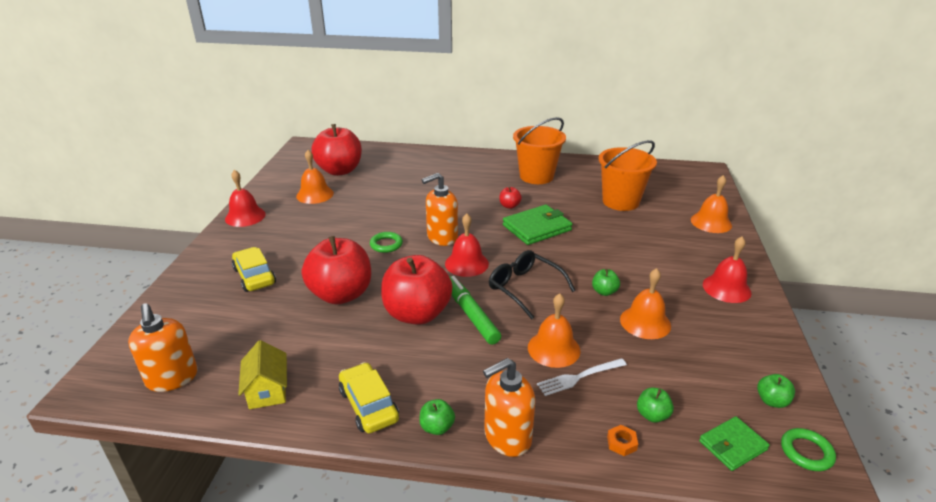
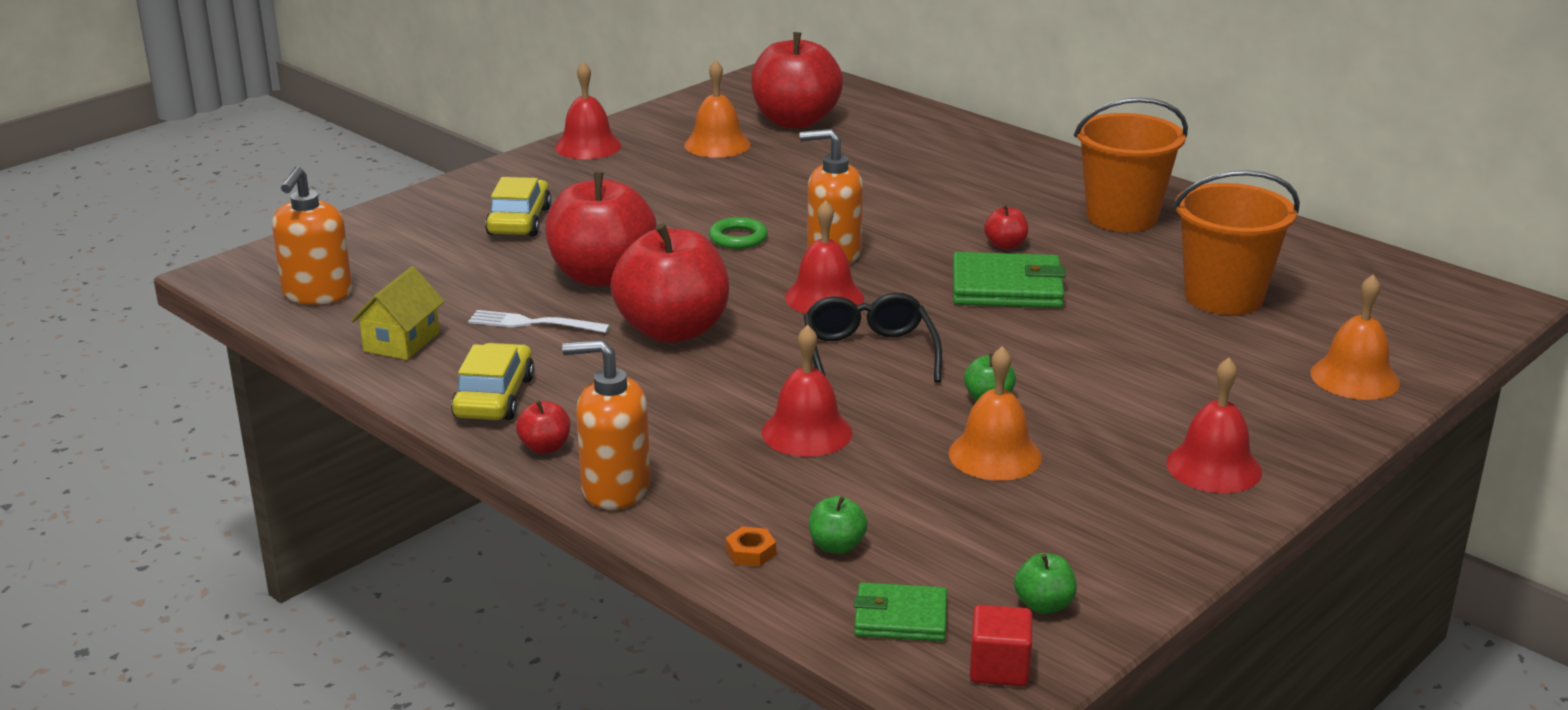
camera: 35 degrees right, 5 degrees down
(437, 427) = (545, 447): green apple -> red apple
(471, 314) = (745, 356): green marker -> none
(553, 349) = (806, 432): orange bell -> red bell
(579, 377) = (795, 473): white fork -> white fork (533, 323)
(806, 452) = (999, 668): green ring -> red cube

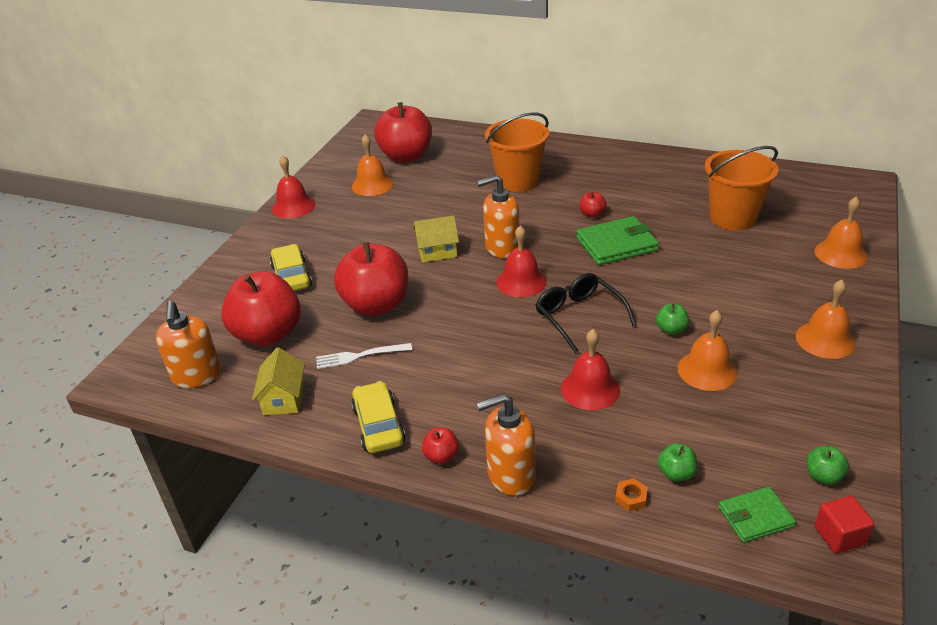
camera: 20 degrees left, 10 degrees up
(673, 330) = (451, 334): red apple -> red apple (268, 334)
(738, 238) = (437, 251): green ring -> yellow house
(1122, 217) = (637, 177): orange bucket -> orange bucket (518, 181)
(1213, 467) = (825, 339): red bell -> orange bell

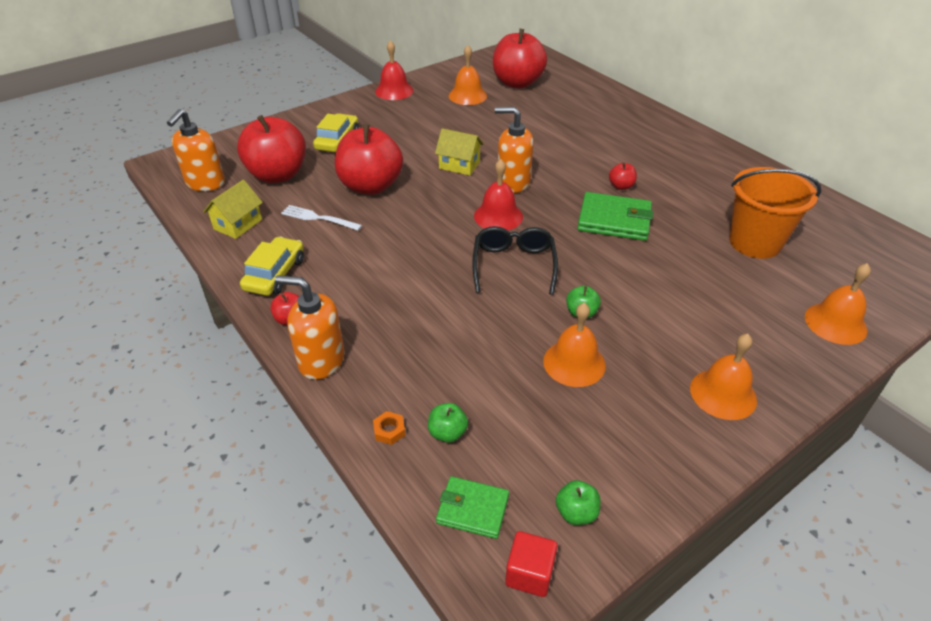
camera: 30 degrees right, 5 degrees up
(518, 181) = (587, 135): orange bucket -> none
(590, 389) = (456, 327): red bell -> none

